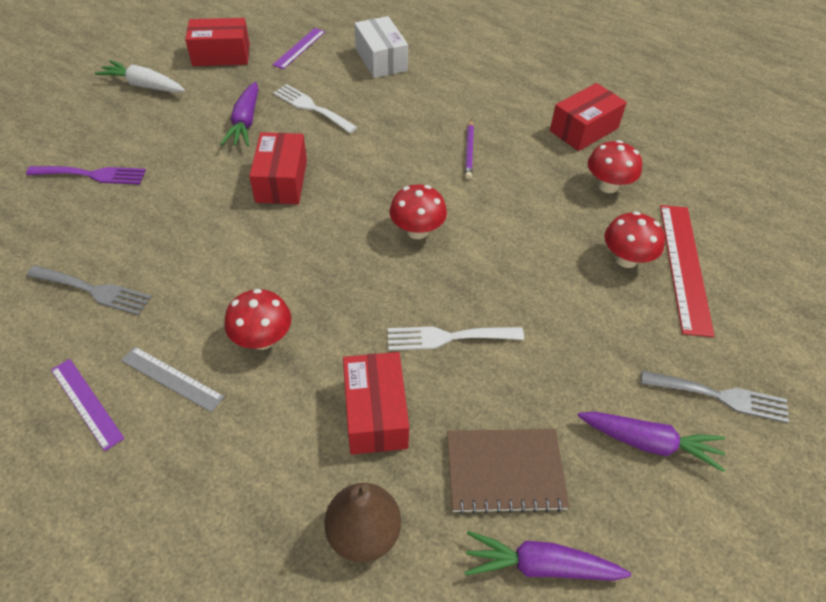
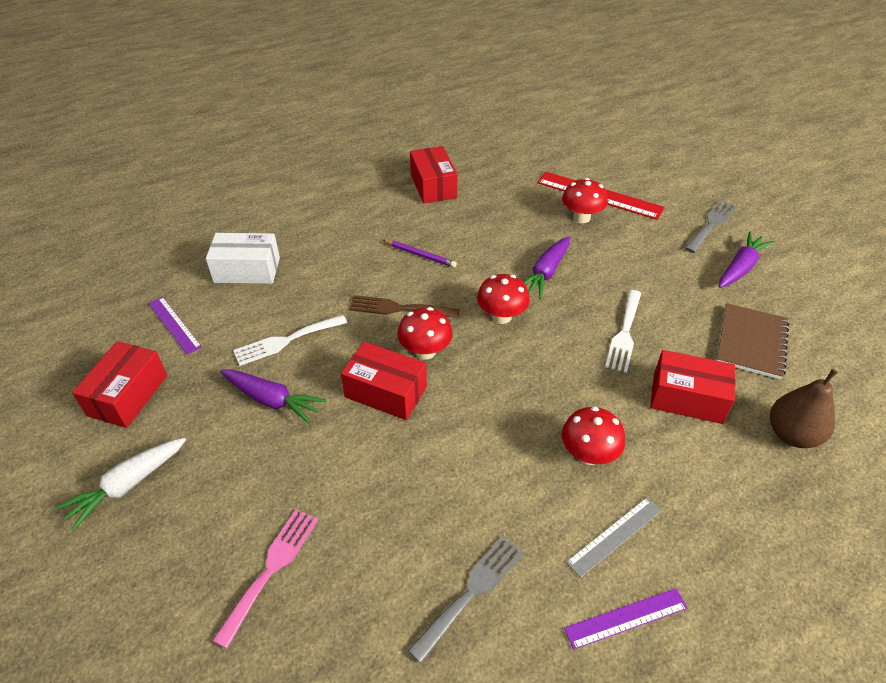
camera: 65 degrees left, 5 degrees down
(92, 175) = (271, 568): purple fork -> pink fork
(387, 158) = (398, 308): none -> brown fork
(540, 565) = (824, 349): purple carrot -> purple carrot (545, 273)
(607, 186) = (503, 198): red mushroom -> red mushroom (425, 351)

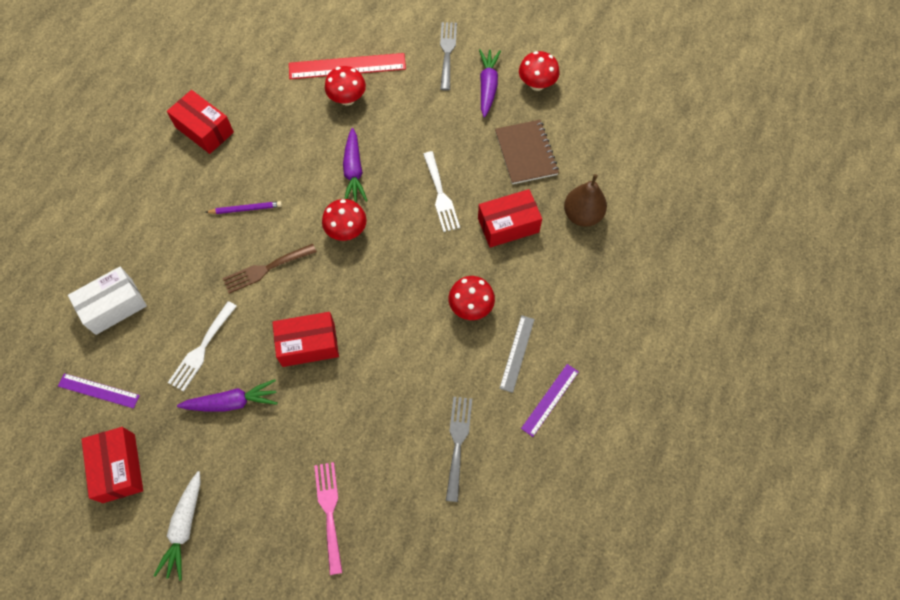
camera: 35 degrees left, 20 degrees up
(425, 351) = (312, 294): red mushroom -> red mushroom (537, 84)

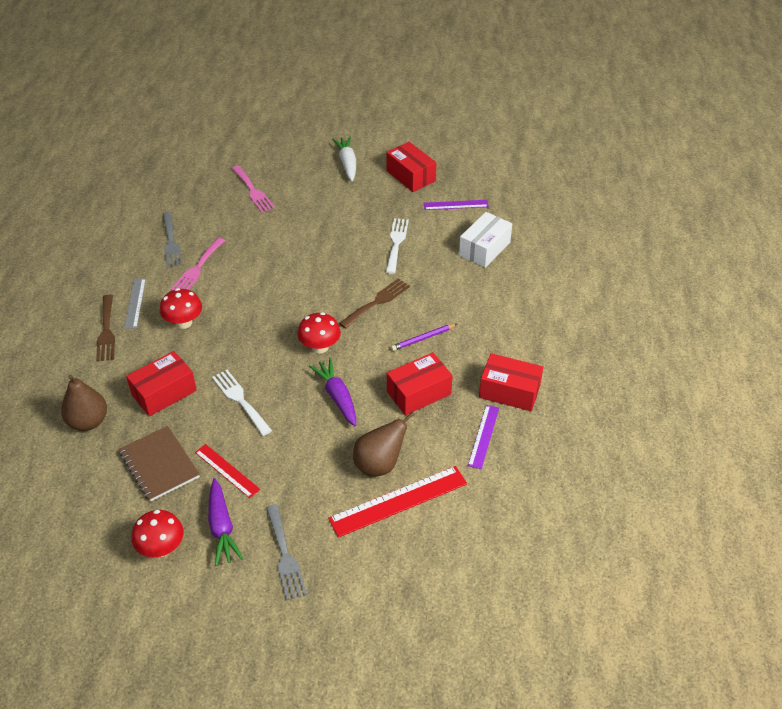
camera: 160 degrees right, 20 degrees down
(232, 402) = (353, 222): purple carrot -> none
(308, 344) = (313, 266): red box -> red box (418, 393)
(347, 99) = (379, 464): red mushroom -> brown pear
(438, 385) = (197, 268): none -> pink fork
(471, 131) = (227, 470): none -> red ruler
(550, 399) = (102, 282): purple ruler -> purple ruler (484, 436)
(553, 321) = (106, 331): none -> brown fork

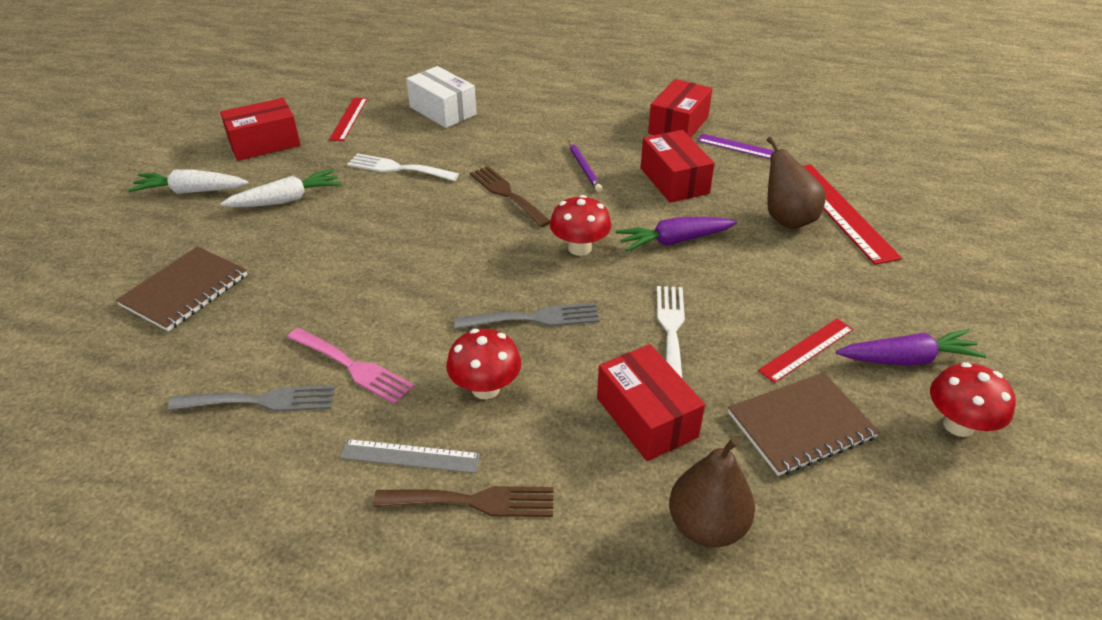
camera: 80 degrees left, 5 degrees down
(240, 400) = (671, 330): white fork -> white fork turned 120 degrees clockwise
(253, 191) = (185, 290): pink fork -> brown notebook
(285, 556) = (939, 303): grey fork -> grey fork (534, 318)
(347, 203) = (286, 200): none -> white carrot
(456, 205) = (348, 119): purple ruler -> red ruler

